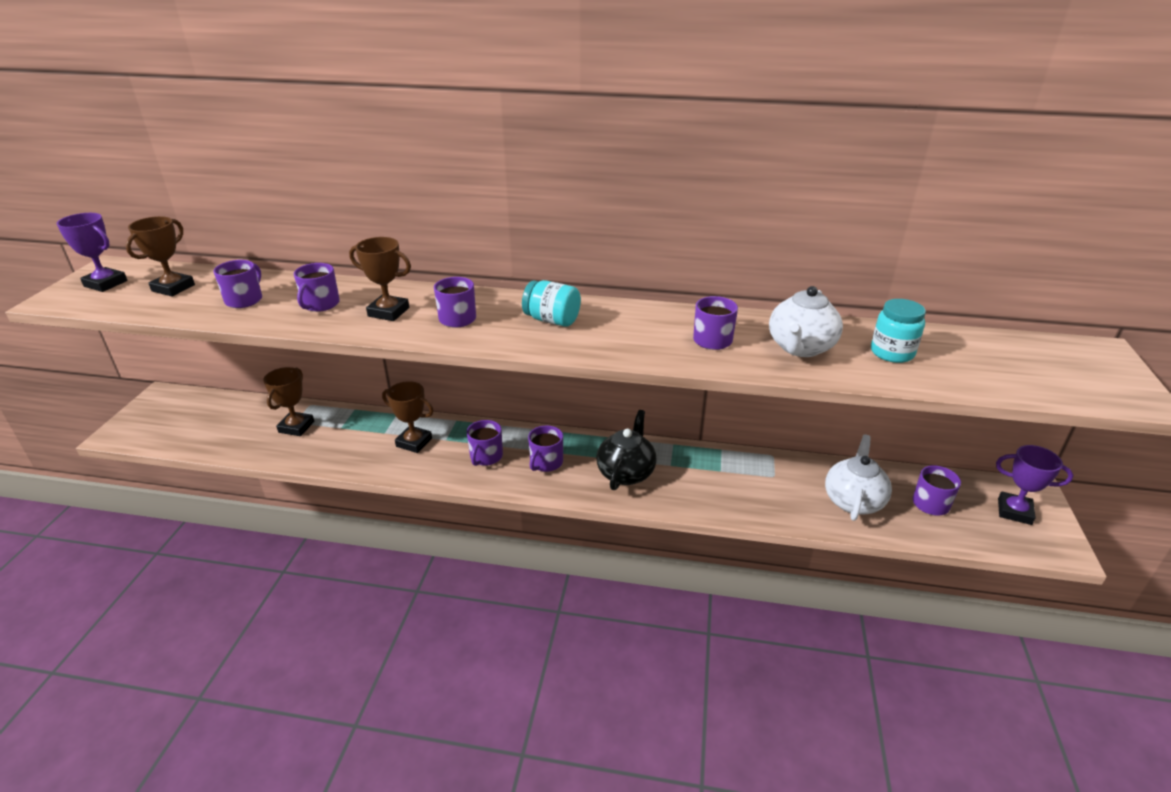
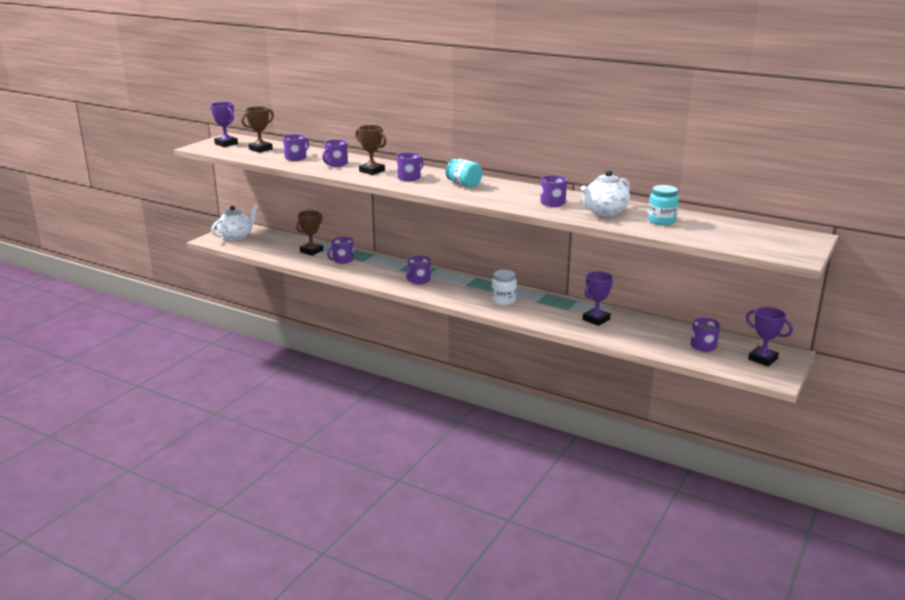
camera: 20 degrees right, 10 degrees down
(414, 442) = (378, 268): brown trophy -> none
(546, 462) = (455, 288): purple mug -> purple mug (342, 260)
(626, 473) = (503, 300): black teapot -> white jar
(768, 483) = (596, 319): none -> purple trophy
(853, 501) = (648, 336): white teapot -> white teapot (236, 236)

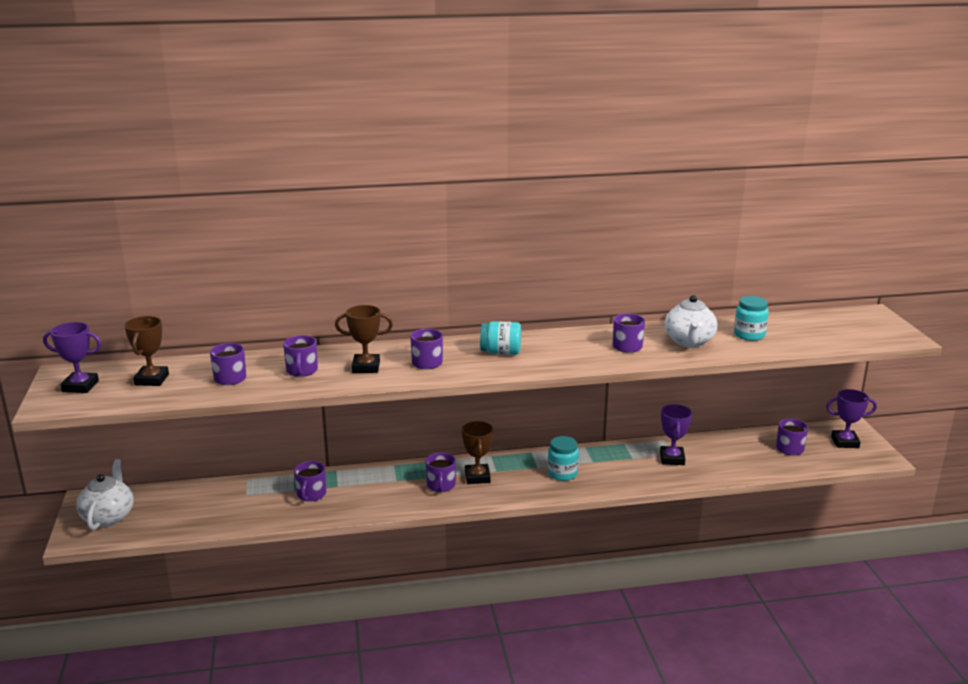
camera: 40 degrees left, 0 degrees up
(311, 251) = (251, 498): brown trophy -> brown trophy (477, 477)
(503, 300) = (562, 473): white jar -> turquoise jar

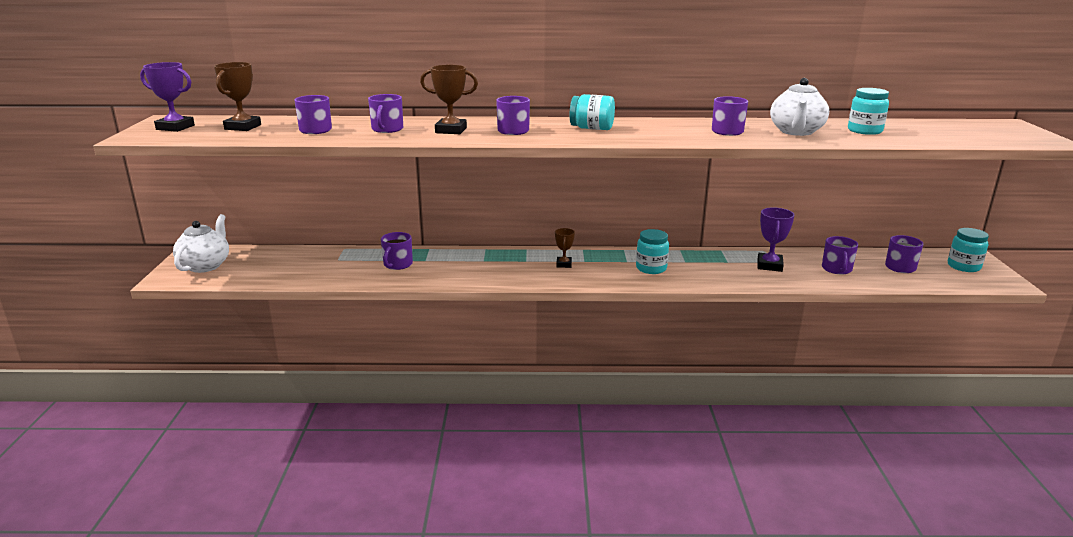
camera: 10 degrees right, 0 degrees up
(441, 485) = (525, 268): purple mug -> purple mug (837, 269)
(477, 477) = (564, 264): brown trophy -> brown trophy, size x0.63
(845, 442) = (963, 266): purple trophy -> turquoise jar

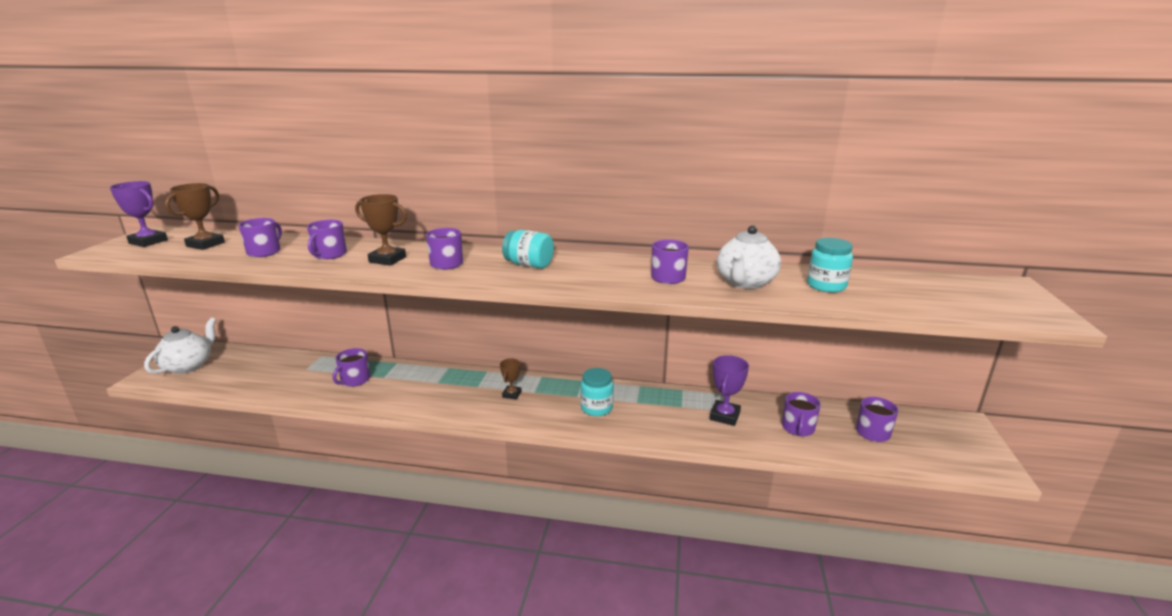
camera: 10 degrees right, 0 degrees up
(963, 266) = (949, 439): turquoise jar -> none

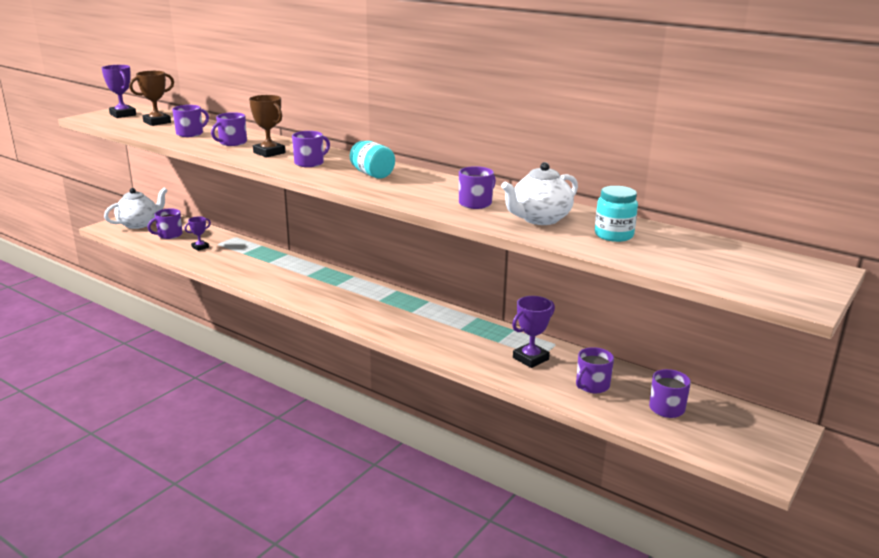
camera: 25 degrees right, 0 degrees up
(289, 377) = (200, 247): none -> purple trophy
(355, 380) = (245, 259): purple mug -> purple mug (169, 235)
(512, 394) = (358, 297): brown trophy -> none
(596, 408) = (419, 324): turquoise jar -> none

